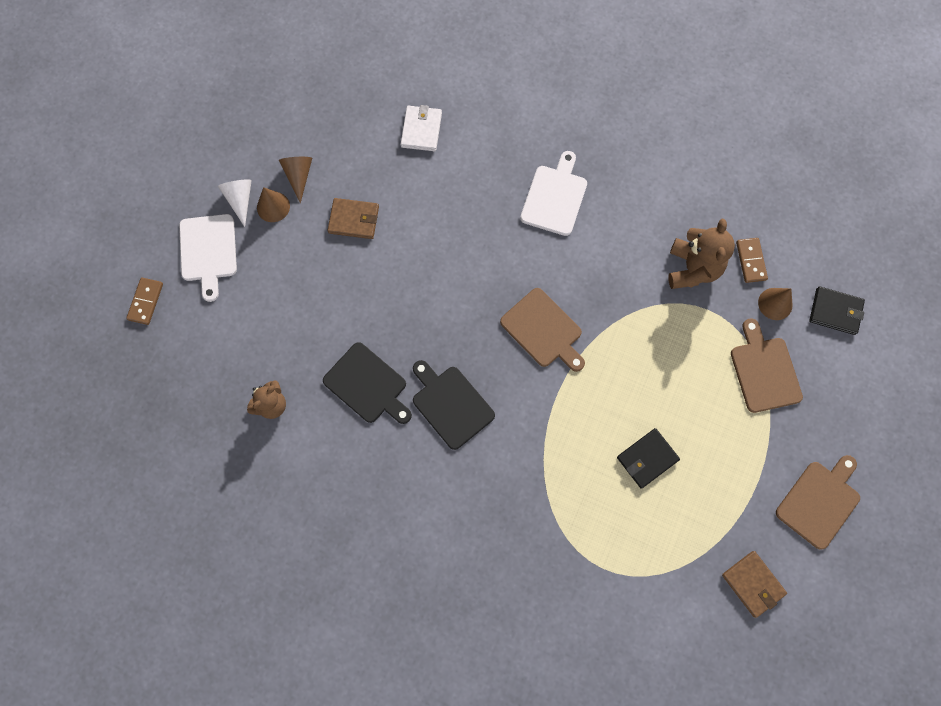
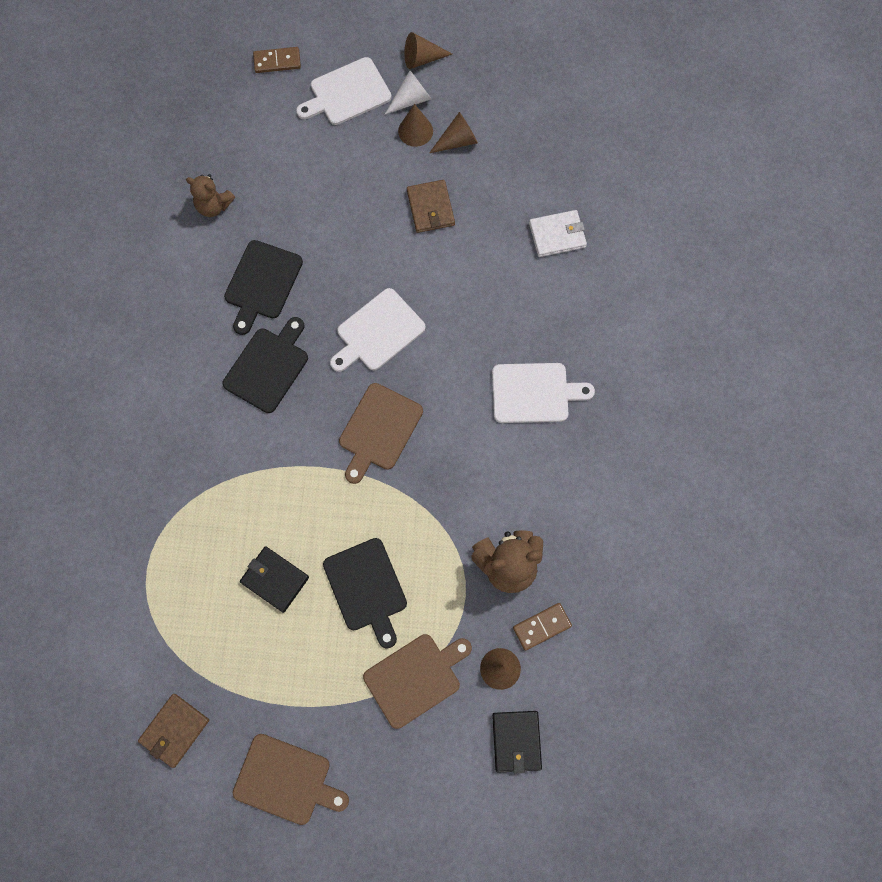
camera: 70 degrees right, 0 degrees up
(203, 177) = (422, 59): none -> brown cone
(453, 302) = (378, 332): none -> white cutting board
(678, 385) = (367, 588): none -> black cutting board

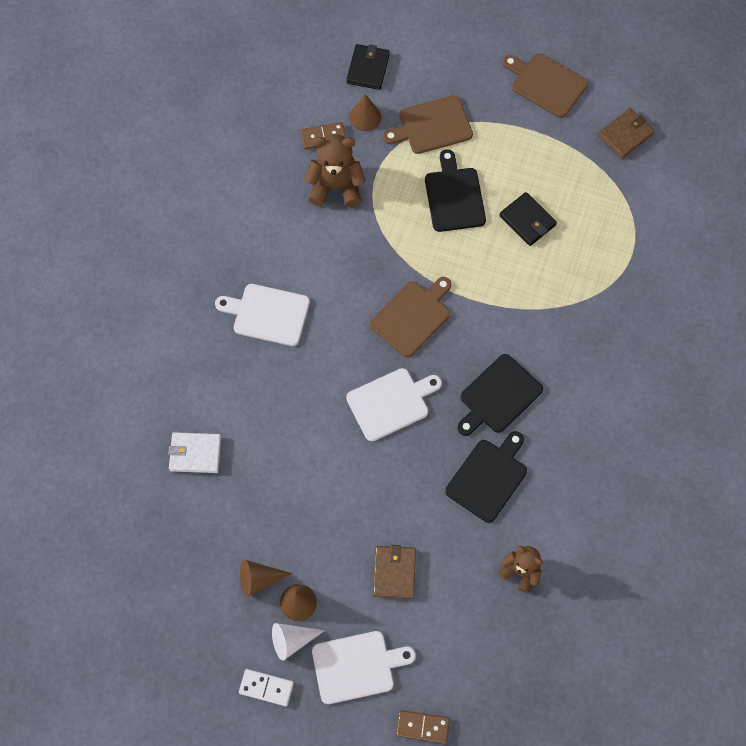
camera: 165 degrees left, 5 degrees down
(422, 59) = (266, 687): brown cone -> white domino
(430, 208) = (307, 513): brown wallet -> brown wallet (394, 572)

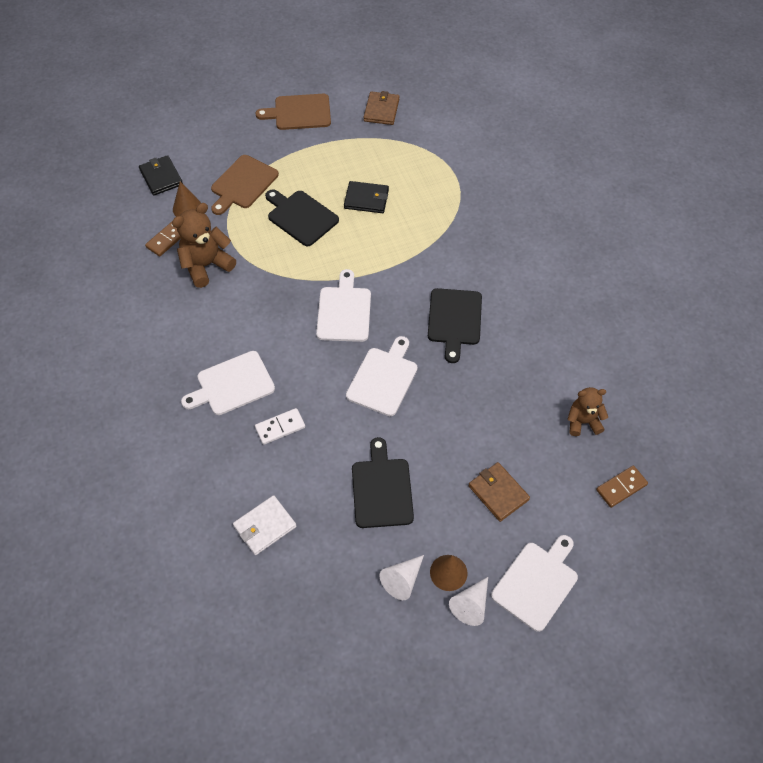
camera: 40 degrees left, 10 degrees down
(259, 579) = (402, 580): brown cone -> white cone
(266, 687) = (485, 658): white domino -> white domino (280, 427)
(412, 316) = (344, 311): brown cutting board -> white cutting board
(422, 727) = (625, 586): brown domino -> brown domino (621, 487)
(488, 477) = (500, 377): black cutting board -> black cutting board (381, 489)

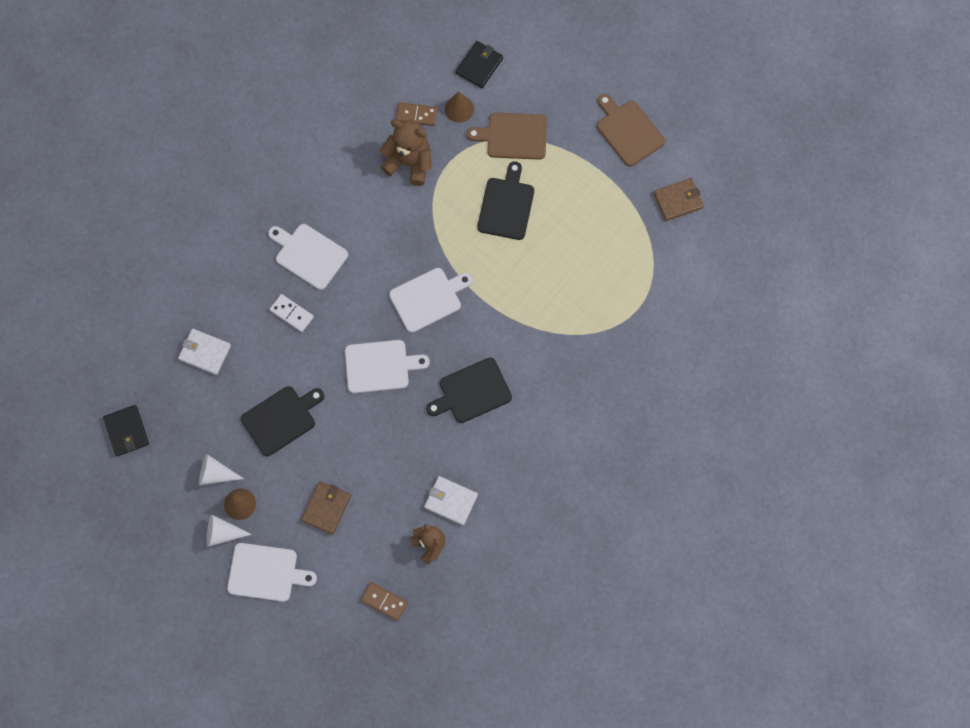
camera: 60 degrees right, 15 degrees up
(366, 199) = (560, 248): black wallet -> black wallet (126, 431)
(549, 385) = (451, 501): none -> white wallet

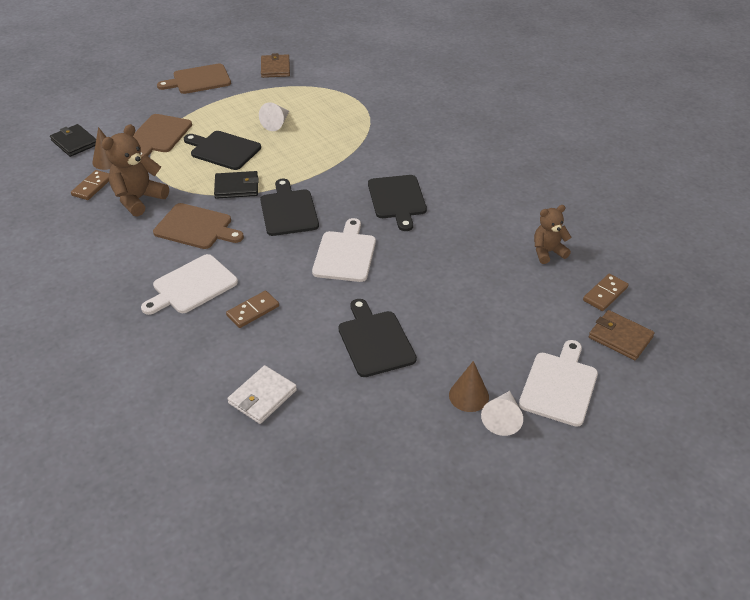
camera: 75 degrees left, 30 degrees down
(126, 431) = (335, 500): black wallet -> black wallet (237, 187)
(216, 474) = (424, 412): white cone -> white cone (276, 123)
(292, 313) = (253, 311): white domino -> brown domino
(326, 508) = (491, 321): brown wallet -> brown wallet (620, 337)
(383, 228) = (196, 227): none -> brown cutting board
(428, 298) = (288, 210): white cutting board -> black cutting board
(451, 501) = (505, 230): white wallet -> none

